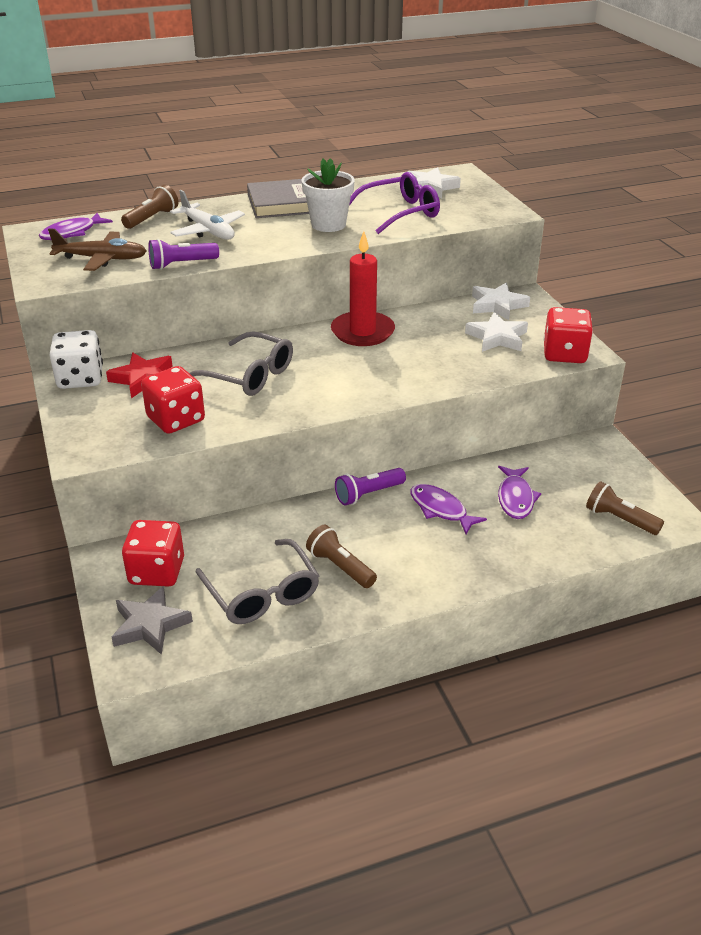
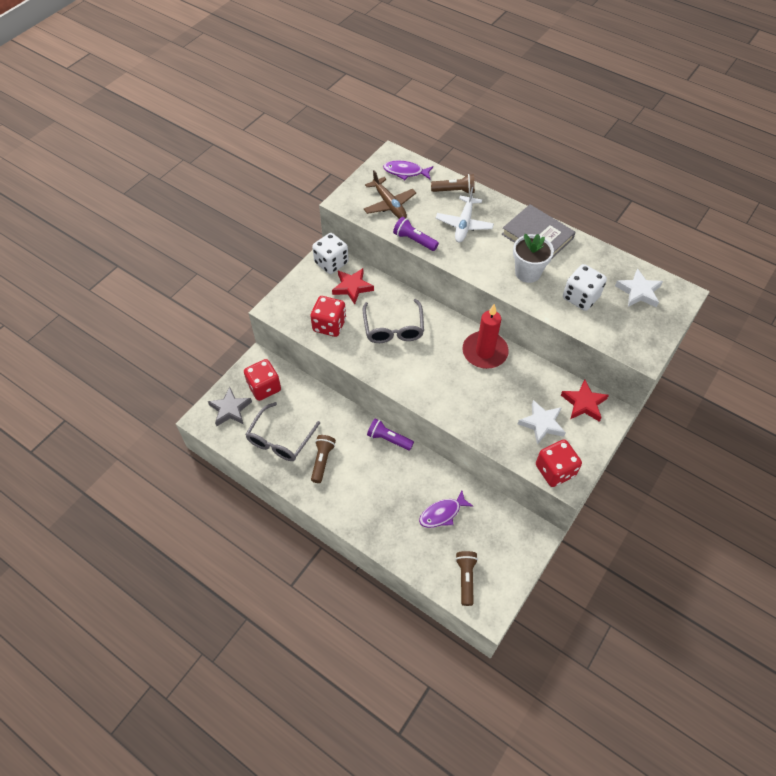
camera: 55 degrees right, 20 degrees up
(399, 213) = (580, 297): purple glasses -> white dice
(441, 509) = (403, 481): purple fish -> none
(497, 305) = (584, 403): white star -> red star

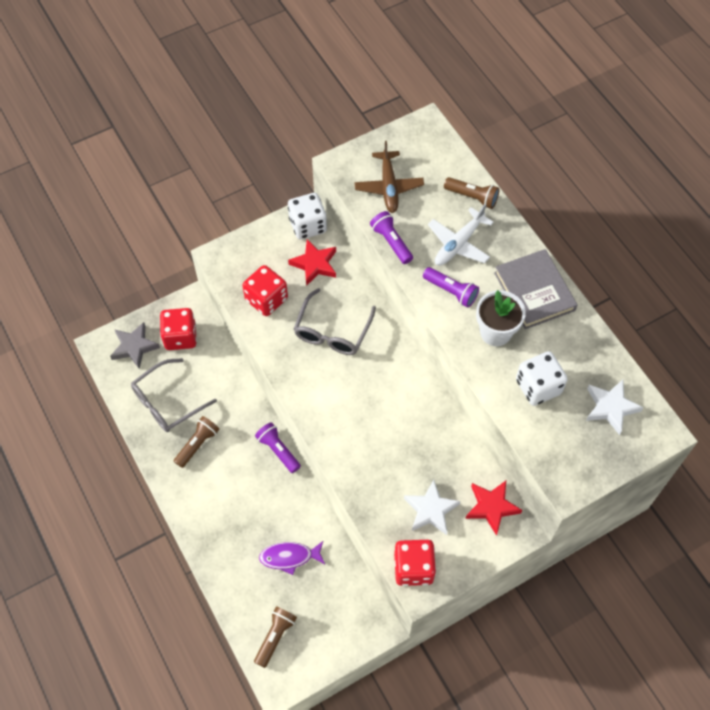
camera: 25 degrees right, 5 degrees up
(405, 172) = (430, 152): purple fish -> none
(478, 257) = (451, 291): none -> purple flashlight
(484, 352) = (416, 400): red candle -> none

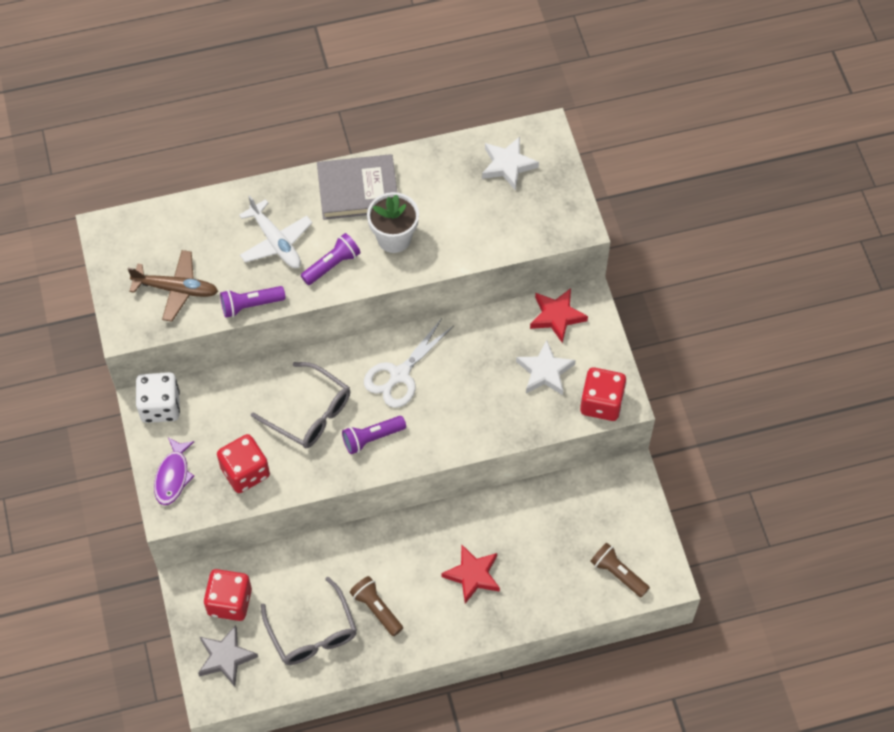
camera: 75 degrees left, 0 degrees up
(278, 450) = (409, 525): purple flashlight -> purple flashlight (372, 438)
(289, 557) = (535, 541): purple fish -> purple fish (173, 476)
(315, 264) = (216, 411): red star -> red star (472, 575)
(389, 390) = (400, 375): none -> white scissors
(472, 197) = (221, 212): brown flashlight -> none
(538, 387) = (467, 219): white dice -> none

